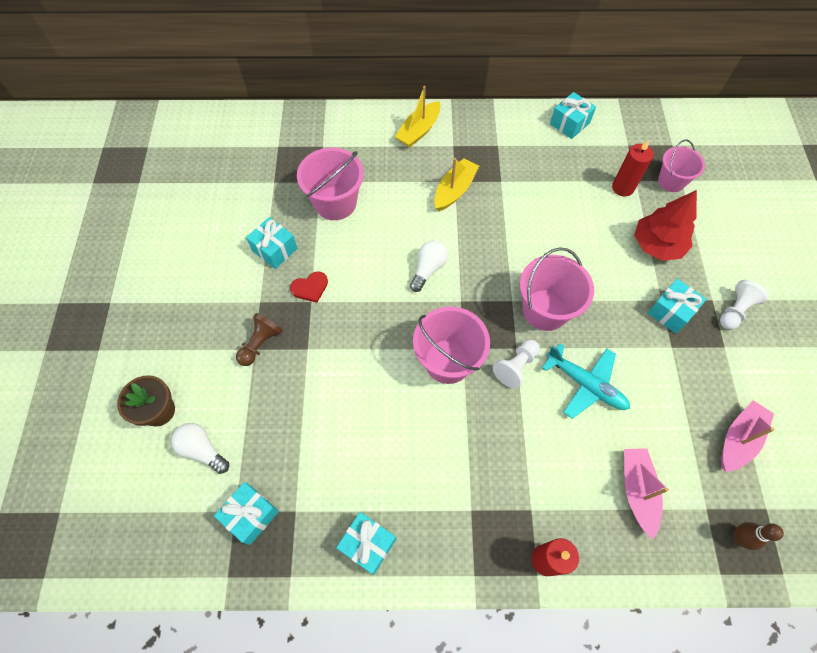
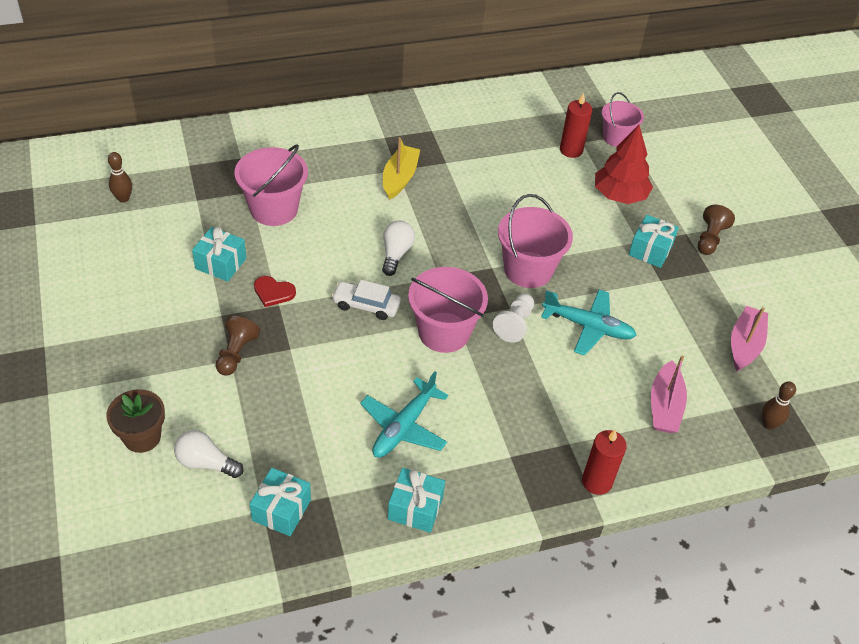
camera: 20 degrees left, 15 degrees down
(215, 170) = (123, 198): none -> brown bowling pin
(310, 287) = (273, 292): red heart -> red heart turned 60 degrees clockwise
(382, 454) = (404, 427): none -> turquoise plane
(386, 318) = (366, 305): none -> white car
(419, 131) = (343, 128): yellow boat -> none
(569, 123) = (499, 100): turquoise gift -> none
(637, 491) = (665, 406): pink boat -> pink boat turned 150 degrees counterclockwise
(735, 310) = (710, 239): white pawn -> brown pawn

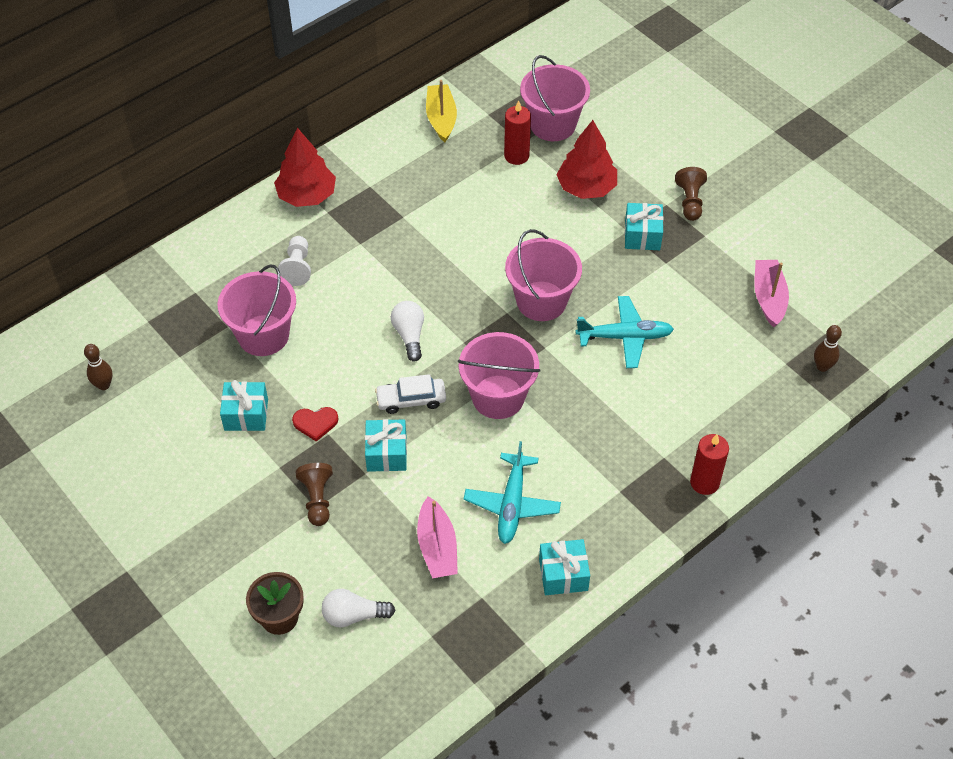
camera: 20 degrees left, 5 degrees up
(281, 510) = (447, 628): turquoise gift -> turquoise gift (386, 453)
(375, 119) = (306, 195): none -> red tree
(399, 178) = (367, 252): yellow boat -> yellow boat (441, 118)
(514, 324) = (558, 362): white pawn -> white pawn (297, 268)
(616, 137) = (553, 124): pink bucket -> pink bucket, size x1.54
(665, 406) = (728, 387): pink boat -> pink boat (437, 547)

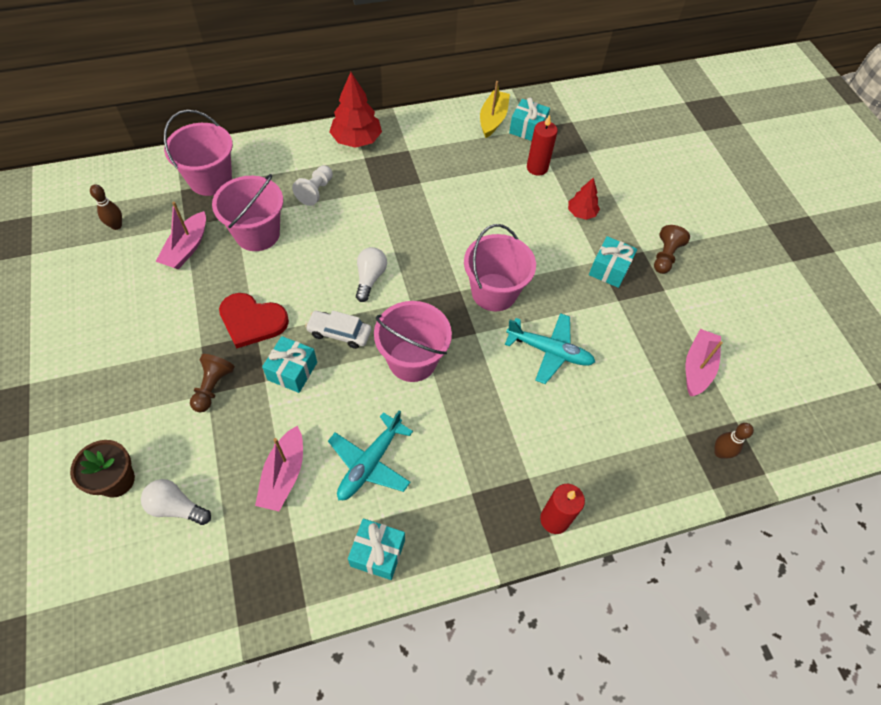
camera: 20 degrees right, 5 degrees up
(198, 378) = (187, 248): none -> pink boat
(246, 414) = (204, 292): turquoise gift -> turquoise gift (527, 129)
(315, 423) = (252, 321): red heart -> red heart, size x1.72
(553, 124) = (579, 154): pink bucket -> pink bucket (210, 180)
(586, 187) = (581, 213): red tree -> red tree, size x0.59

